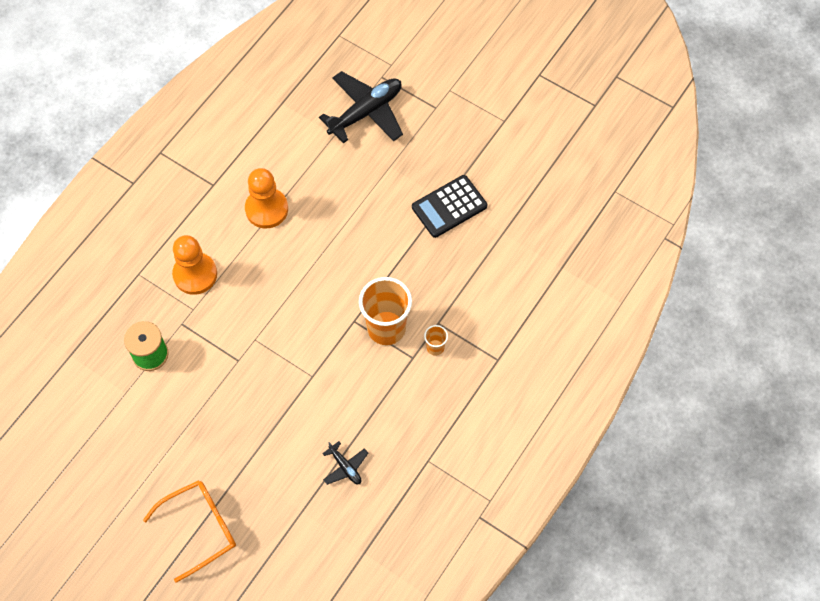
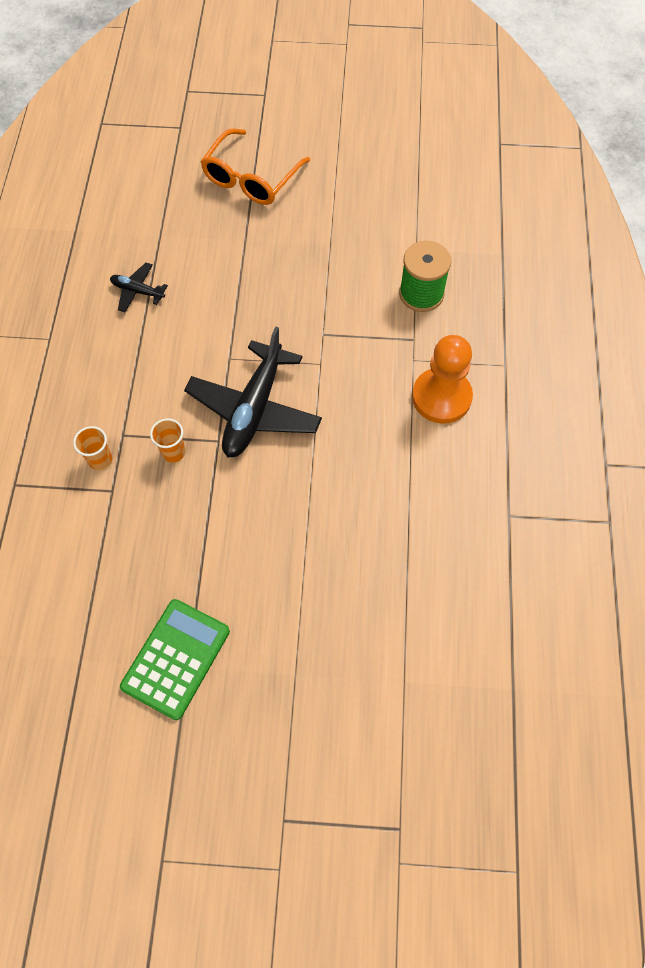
camera: 150 degrees right, 0 degrees up
(266, 209) = (418, 520): orange pawn -> none
(366, 112) = (383, 747): black plane -> black plane (254, 409)
(386, 328) = (173, 452): orange cup -> orange cup, size x0.46
(449, 207) = (176, 658): black calculator -> green calculator

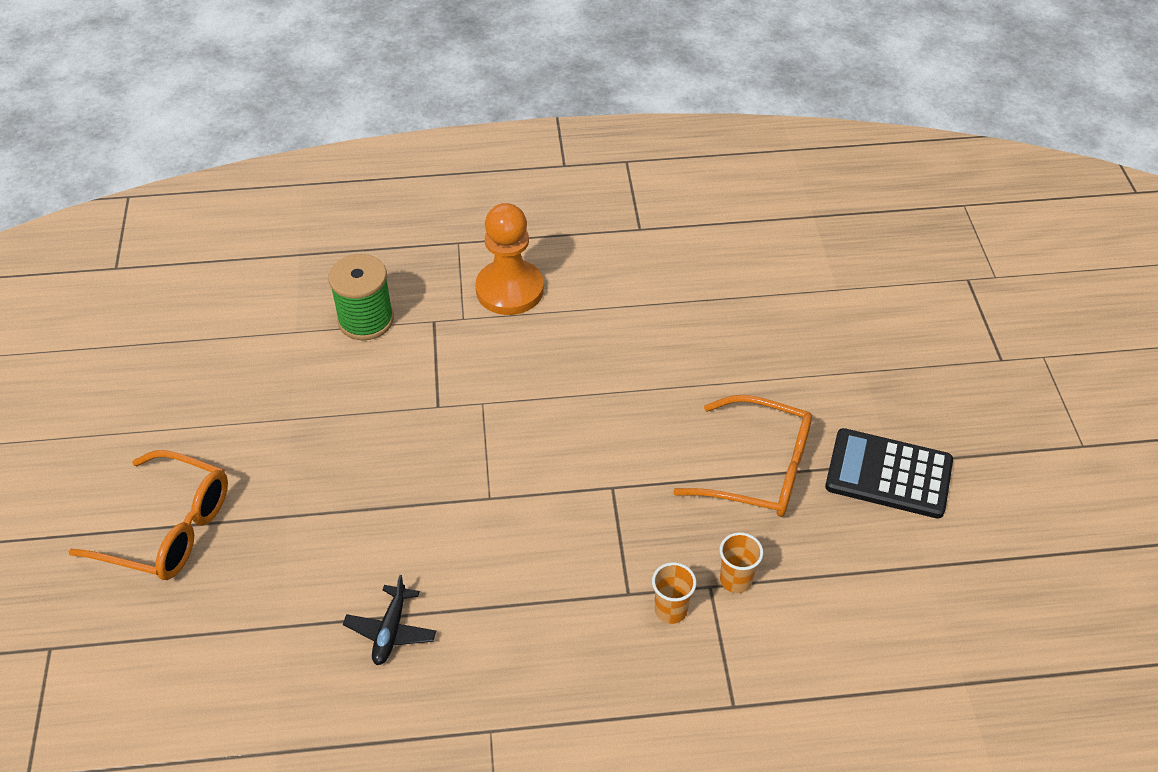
camera: 100 degrees left, 15 degrees down
(173, 452) = (639, 530): orange cup -> orange cup (736, 580)
(176, 658) = (888, 474): green calculator -> black calculator
(207, 552) = (759, 469): none -> orange glasses
(254, 409) = (560, 457): black plane -> none

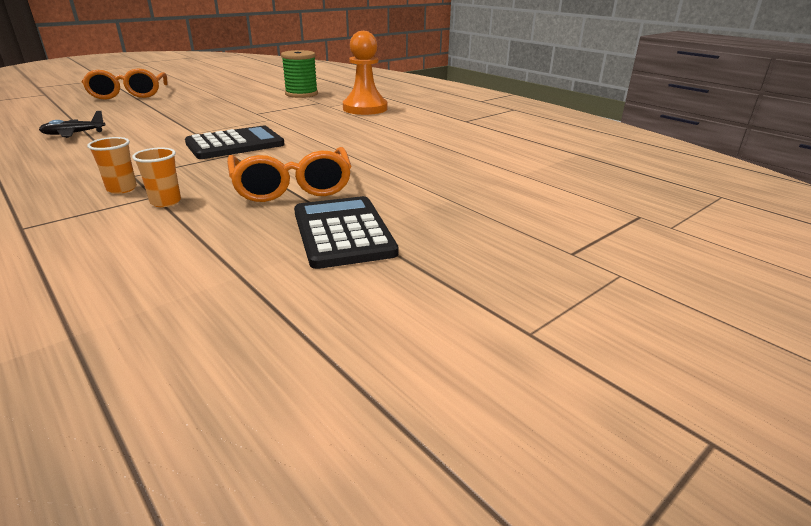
camera: 55 degrees right, 20 degrees down
(575, 472) = (235, 144): none -> black calculator

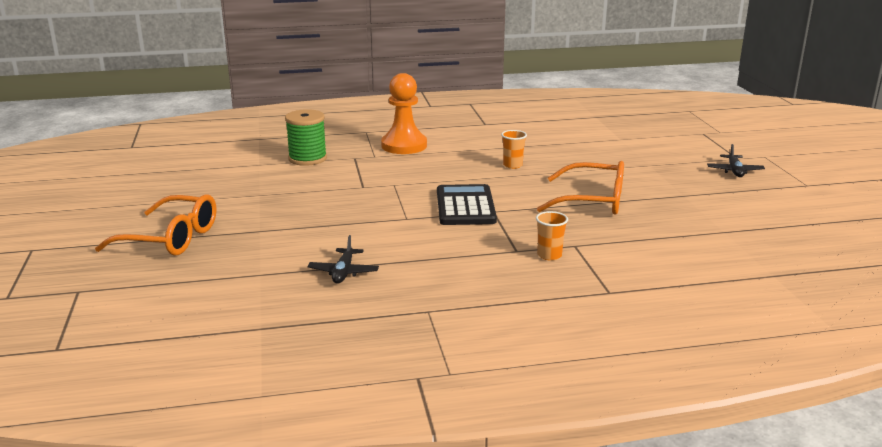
camera: 60 degrees left, 5 degrees down
(166, 202) = (592, 242): orange cup -> orange cup (512, 165)
(343, 232) = (682, 199): black calculator -> none
(506, 256) = (734, 171): none -> black plane

